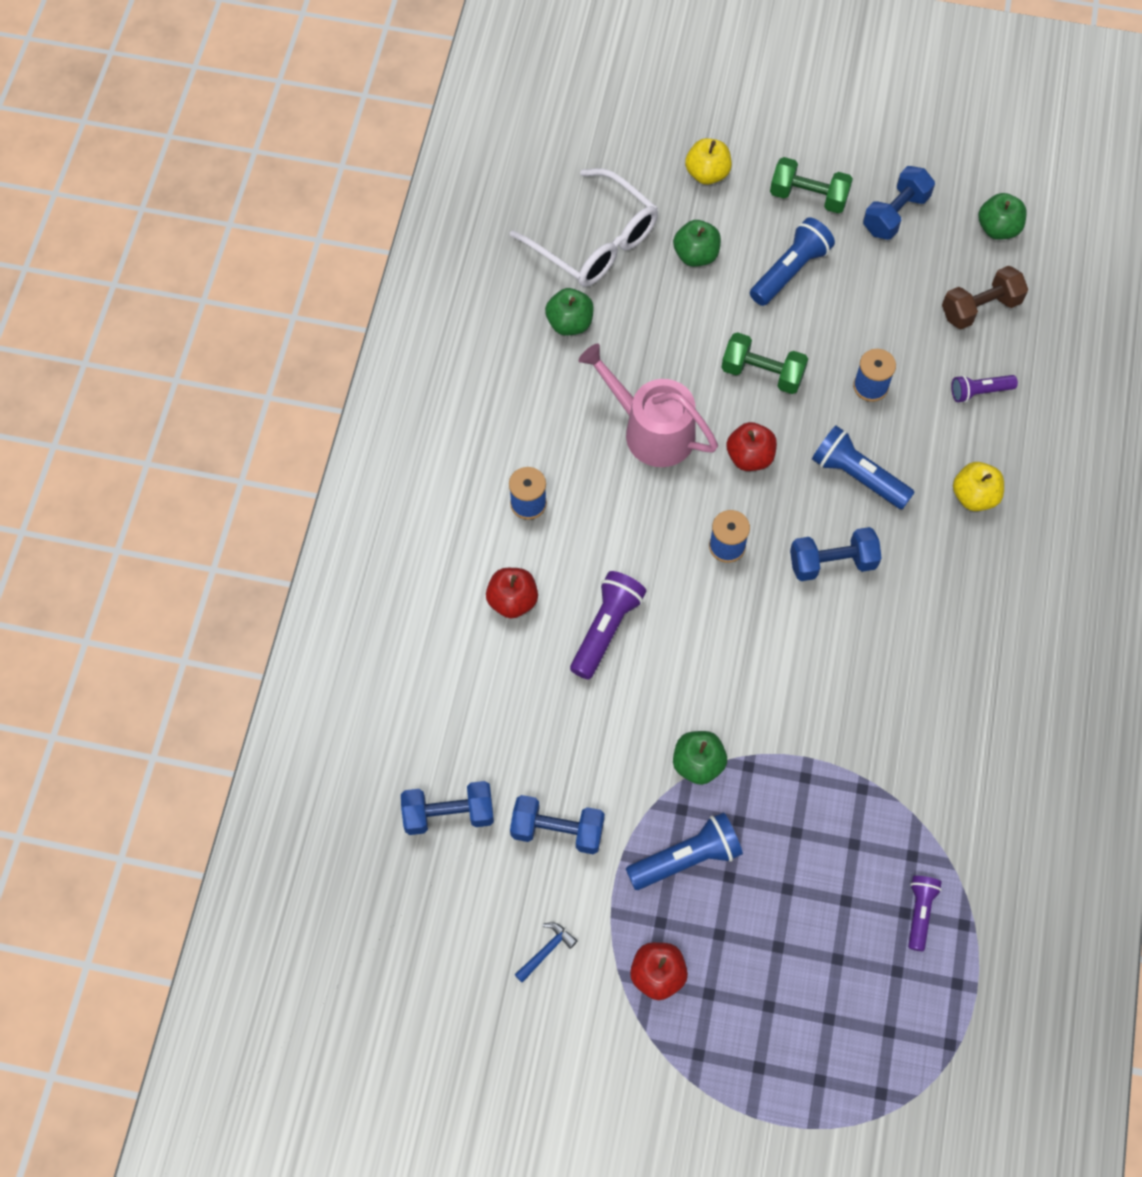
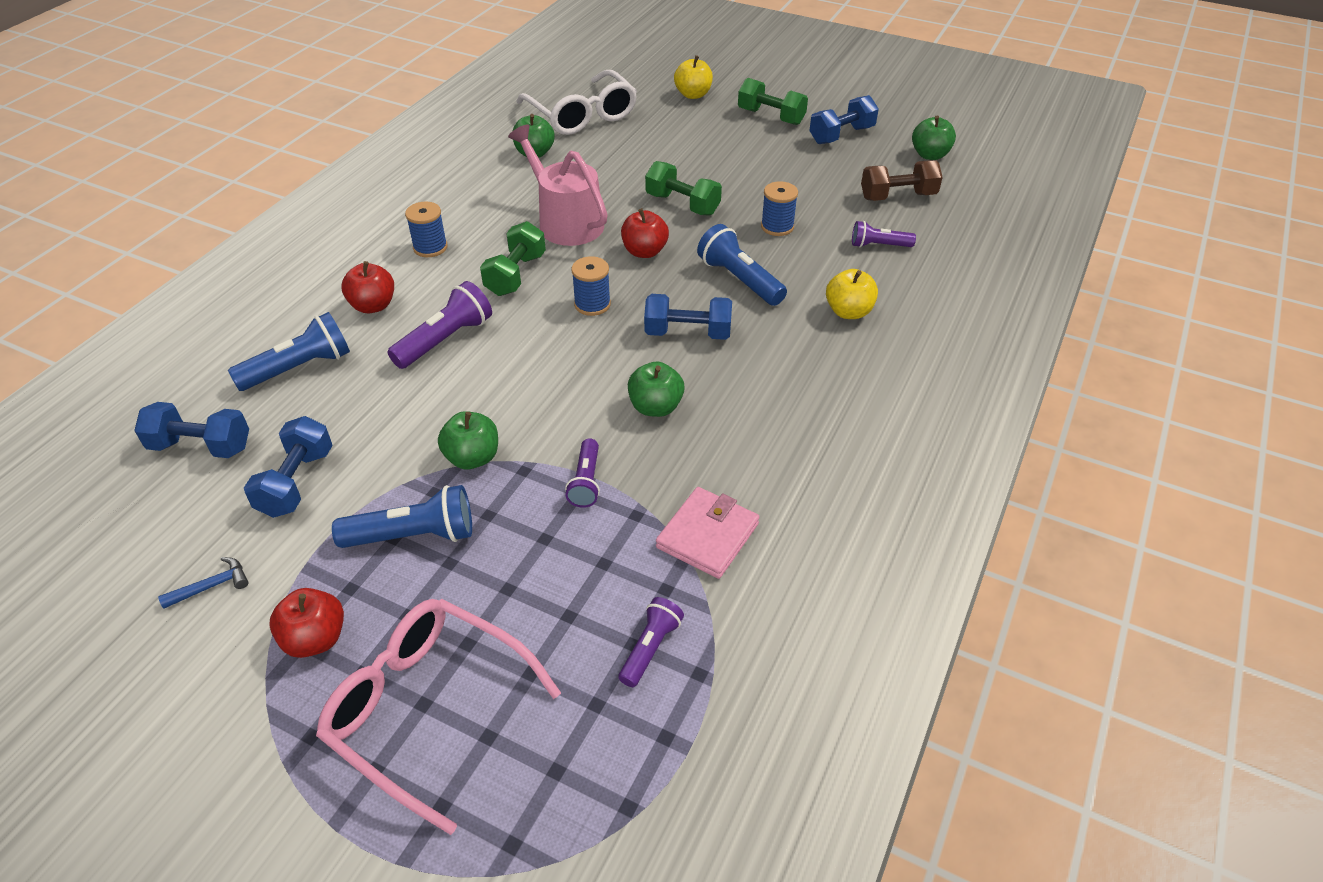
camera: 15 degrees right, 20 degrees down
(557, 830) = (296, 482): blue dumbbell -> blue dumbbell turned 75 degrees clockwise
(634, 522) = (515, 275): none -> green dumbbell
(696, 255) = (660, 133): green apple -> green apple (655, 407)
(774, 1009) = (427, 709): none -> pink glasses
(790, 271) = (736, 152): blue flashlight -> blue flashlight (299, 368)
(807, 765) = (586, 482): none -> purple flashlight
(928, 794) = (707, 535): none -> pink wallet

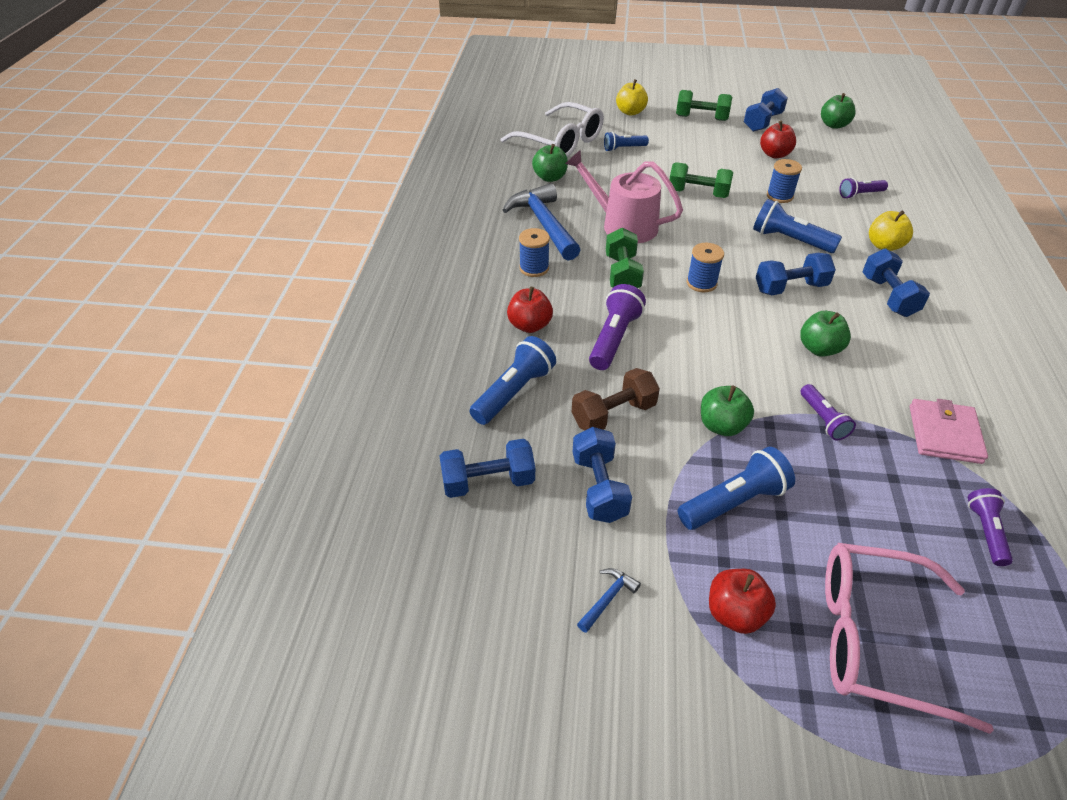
camera: 20 degrees left, 0 degrees up
(482, 203) = (544, 224): none -> blue hammer
(644, 251) = (703, 234): red apple -> red apple (774, 154)
(646, 136) = (623, 148): none -> blue flashlight
(794, 370) = (888, 296): none -> blue dumbbell
(898, 196) = (840, 158): brown dumbbell -> brown dumbbell (613, 414)

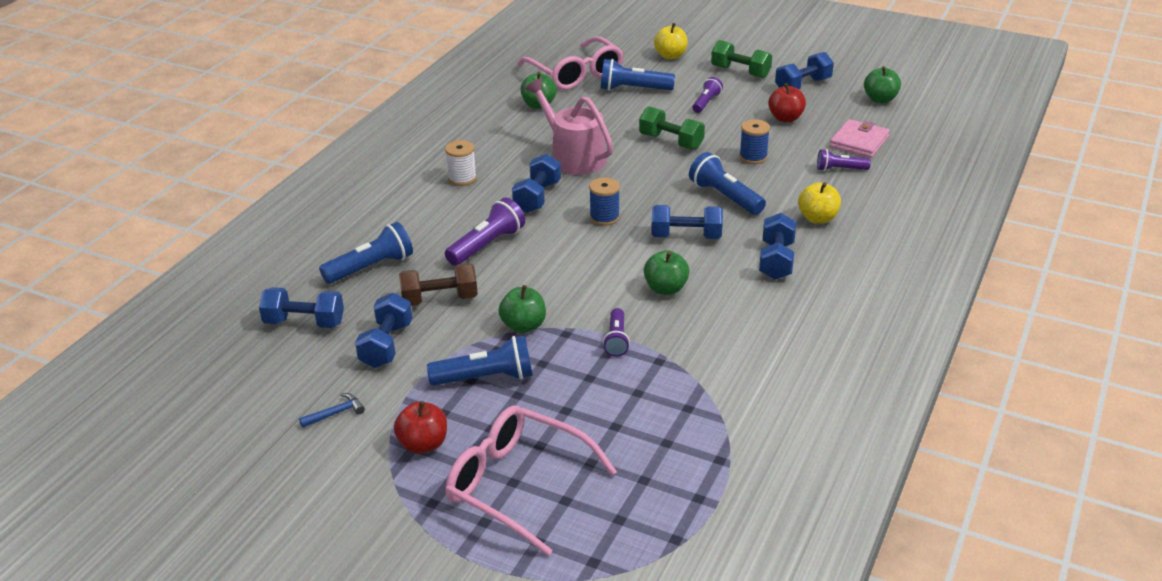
camera: 20 degrees right, 10 degrees down
(529, 325) = (422, 222): red apple -> none
(534, 268) = (462, 178): blue spool -> white spool
(544, 224) = (500, 144): blue hammer -> none
(561, 142) = (576, 74): white glasses -> pink glasses
(622, 274) = (537, 197): green dumbbell -> blue dumbbell
(623, 148) = (633, 89): blue flashlight -> blue flashlight, size x1.60
(944, 434) = (716, 373): pink wallet -> pink wallet (859, 142)
(985, 531) = (680, 445): purple flashlight -> purple flashlight (706, 102)

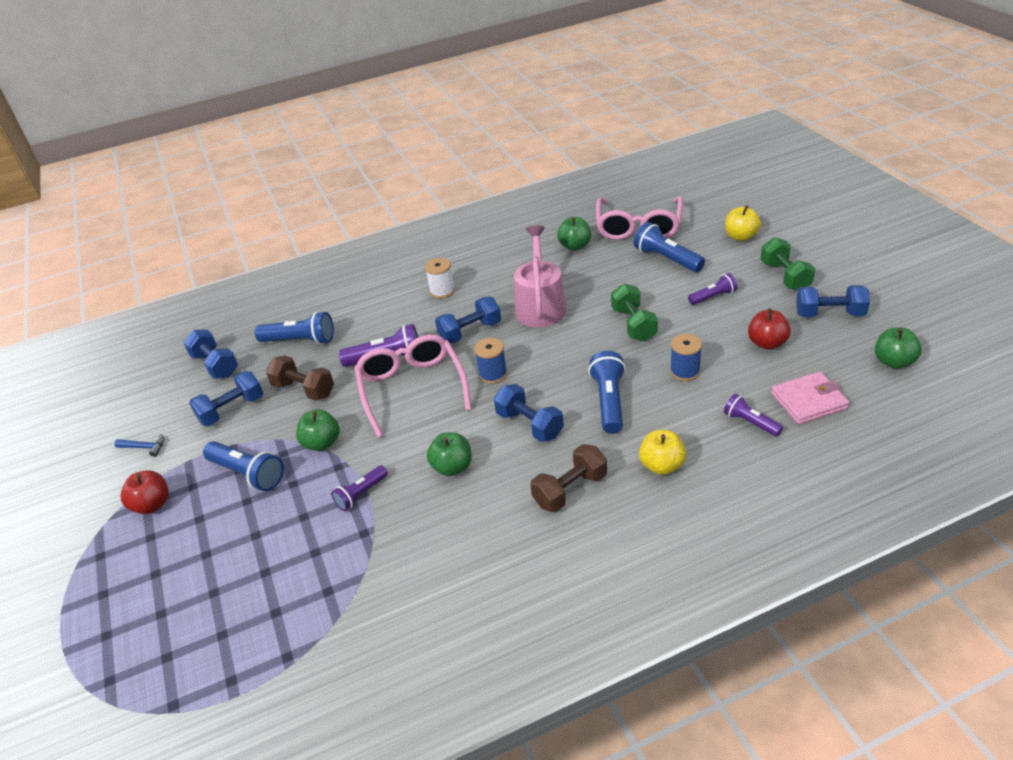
camera: 45 degrees right, 5 degrees up
(517, 485) = (153, 578): pink glasses -> pink glasses (412, 388)
(776, 261) = (570, 490): blue dumbbell -> brown dumbbell

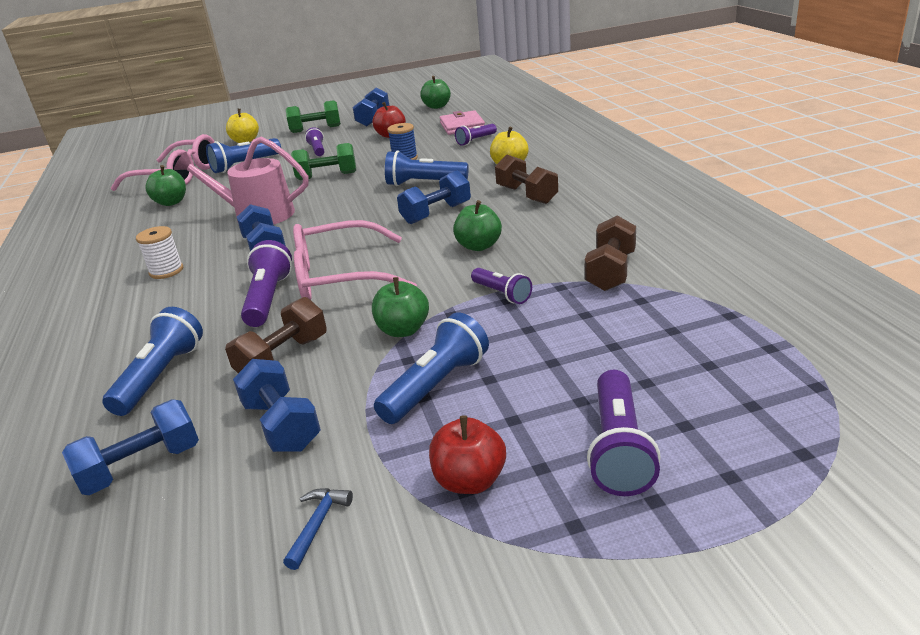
camera: 85 degrees left, 10 degrees down
(152, 576) = (619, 449): none -> purple flashlight
(383, 568) = (611, 271): none -> brown dumbbell
(493, 374) = (349, 233): blue spool -> none

